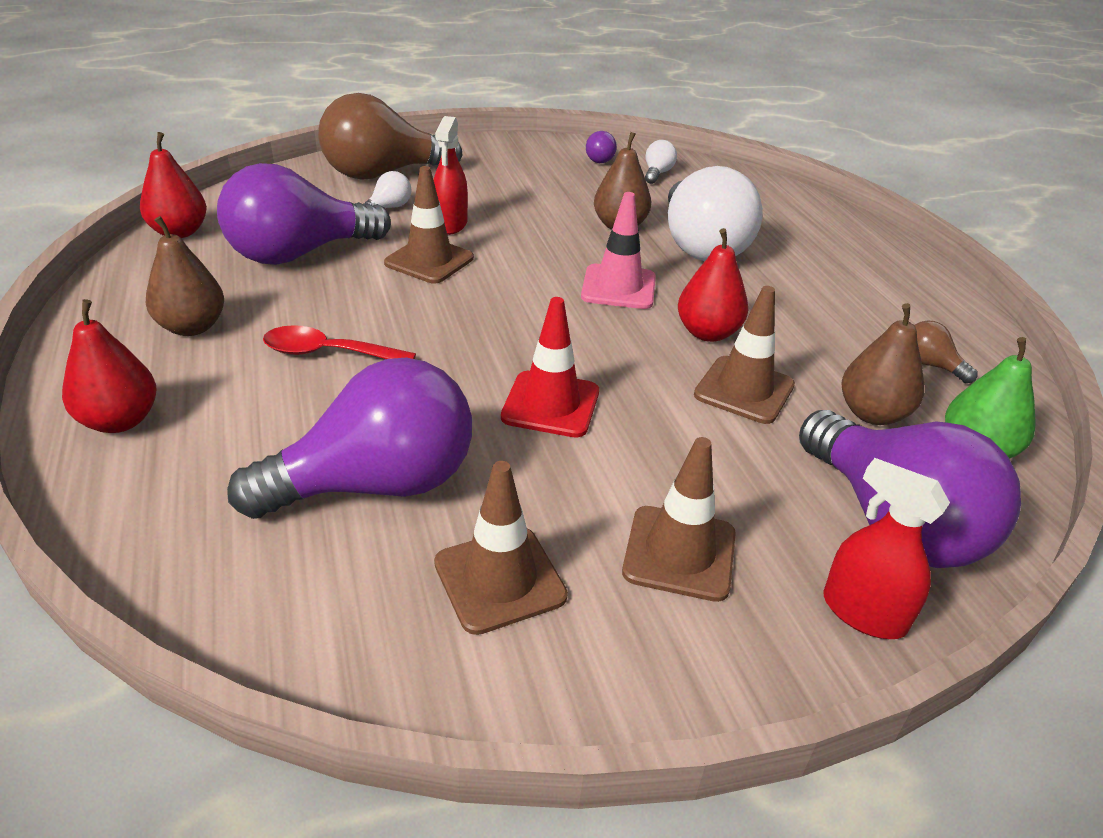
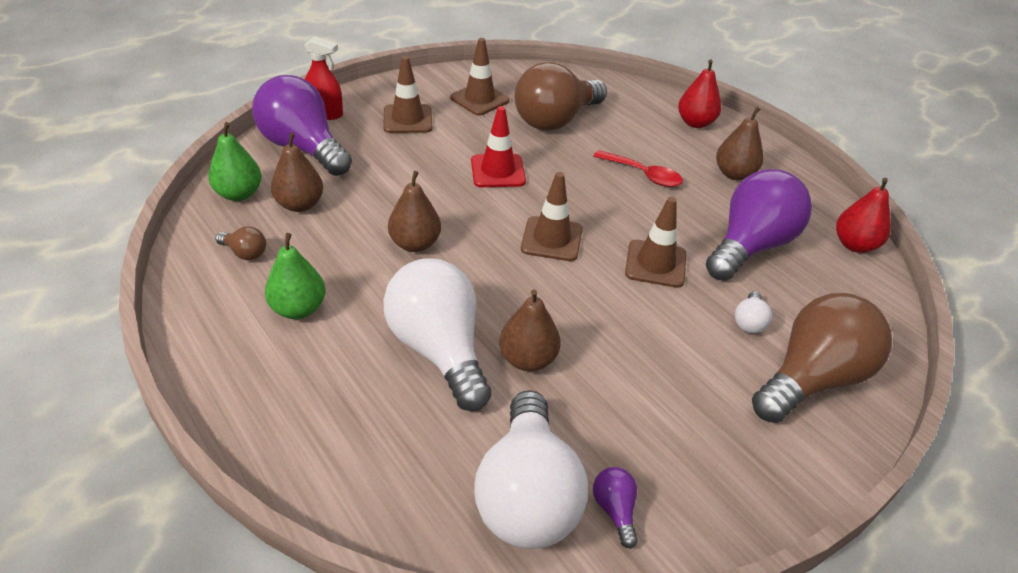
camera: 160 degrees right, 5 degrees up
(328, 353) = (643, 175): red spoon -> red spoon turned 45 degrees clockwise
(376, 485) = (555, 120): purple light bulb -> brown light bulb
(450, 224) = (678, 314): red spray bottle -> none
(618, 287) = (496, 273): pink traffic cone -> none
(657, 173) = (526, 495): white light bulb -> white light bulb, size x2.44
(707, 333) = (415, 244): red pear -> brown pear
(744, 390) = (384, 204): brown traffic cone -> brown traffic cone (551, 239)
(846, 299) = (298, 309): none -> green pear

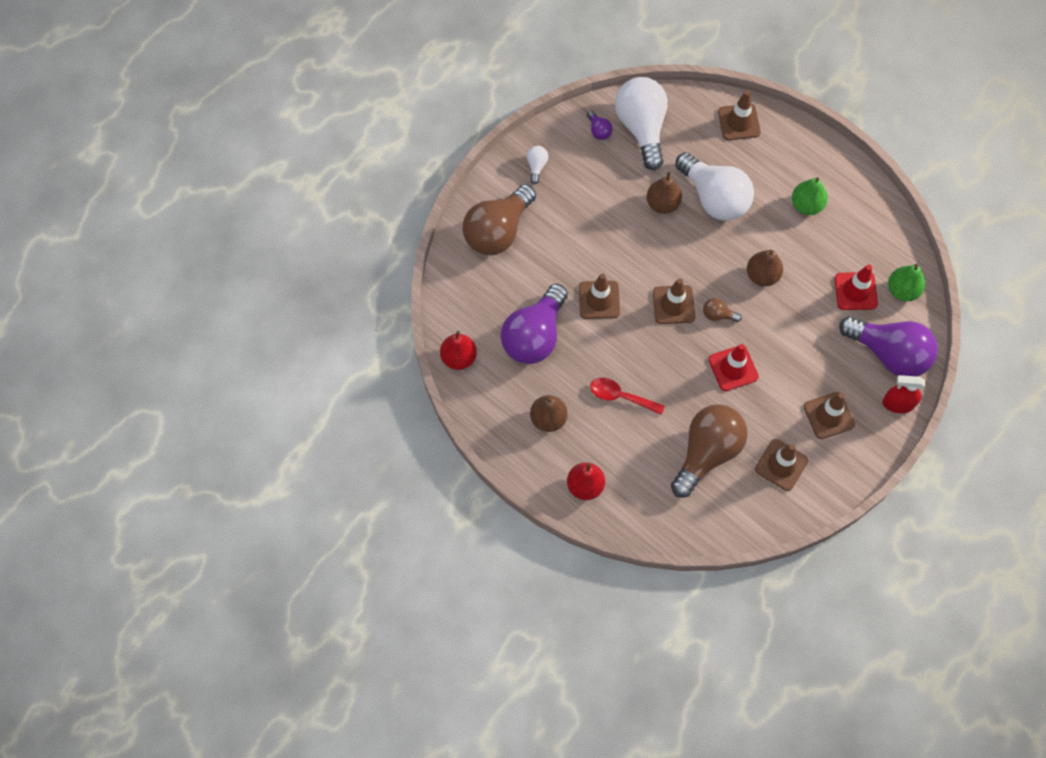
camera: 170 degrees right, 25 degrees up
(245, 253) = (863, 239): brown light bulb -> brown light bulb (718, 315)
(300, 205) = (855, 291): brown pear -> red traffic cone
(334, 462) = (739, 122): none -> brown traffic cone
(749, 322) = (535, 265): white light bulb -> white light bulb (536, 166)

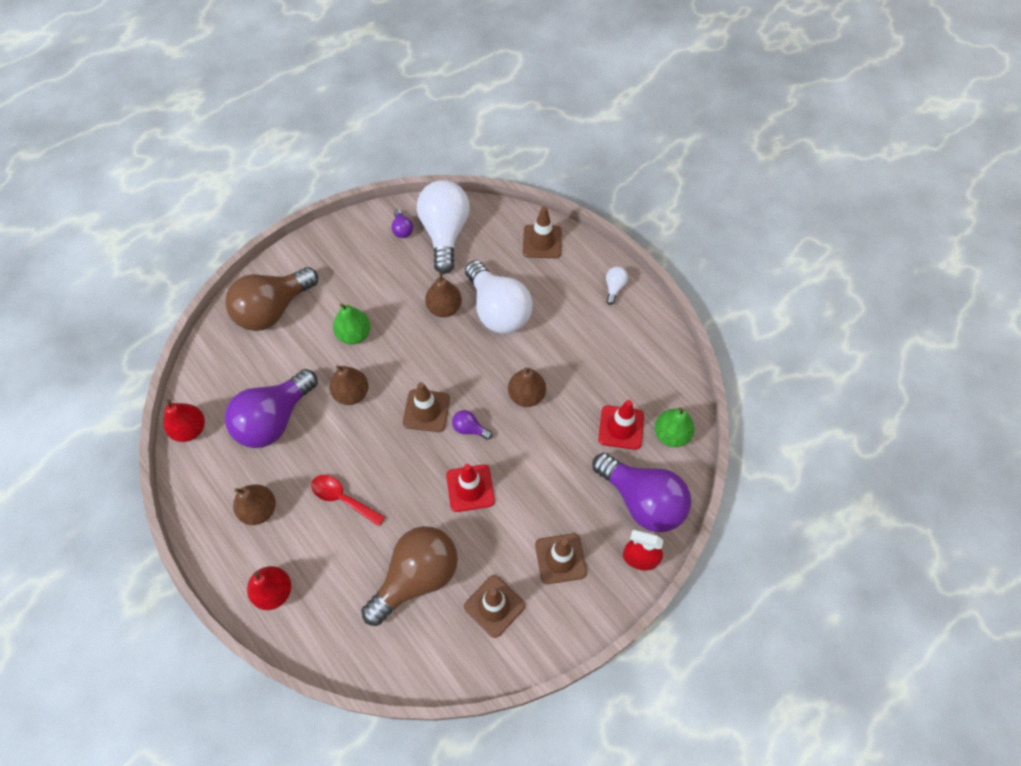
camera: 10 degrees right, 5 degrees down
(536, 166) = (331, 253): white light bulb -> white light bulb (614, 288)
(599, 300) = (351, 393): brown traffic cone -> brown pear
(718, 315) = (469, 428): brown light bulb -> purple light bulb
(806, 205) = (590, 331): green pear -> green pear (354, 334)

